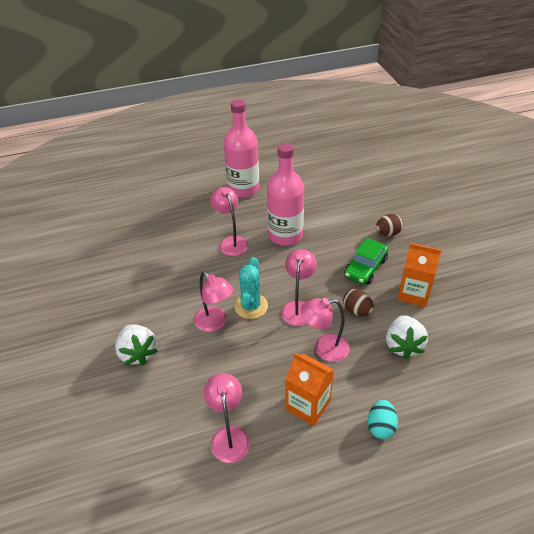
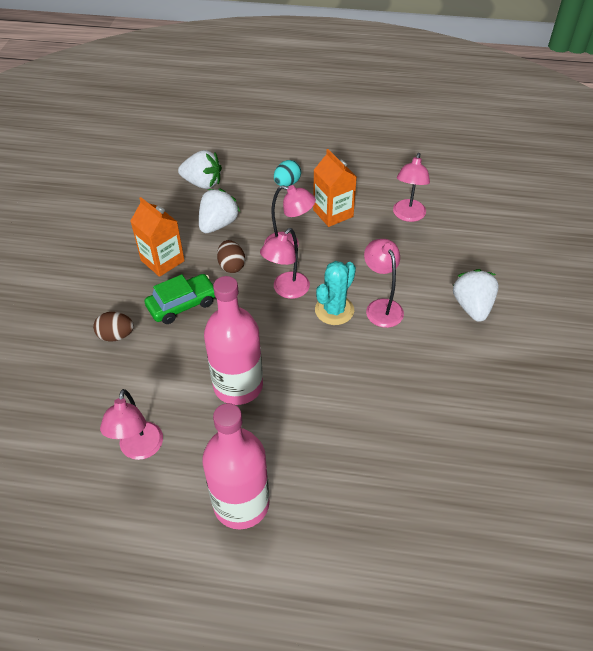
camera: 155 degrees left, 5 degrees up
(231, 242) = (313, 405): pink lamp -> pink lamp (140, 449)
(463, 387) = (202, 183): none -> white strawberry

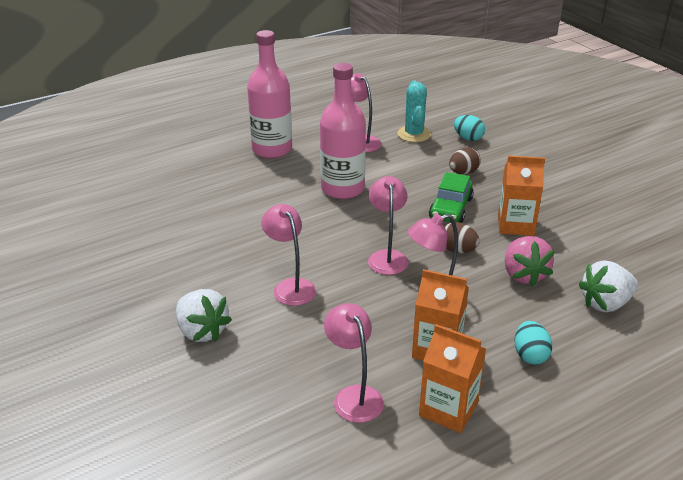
camera: 140 degrees right, 15 degrees down
(42, 378) = (468, 138): none -> turquoise egg
(218, 224) = (523, 275): white strawberry -> pink strawberry
(334, 310) = (329, 263): turquoise cactus -> turquoise cactus (414, 134)
(364, 184) = (448, 409): none -> orange carton
(381, 307) = (290, 286): pink lamp -> pink lamp turned 150 degrees counterclockwise

